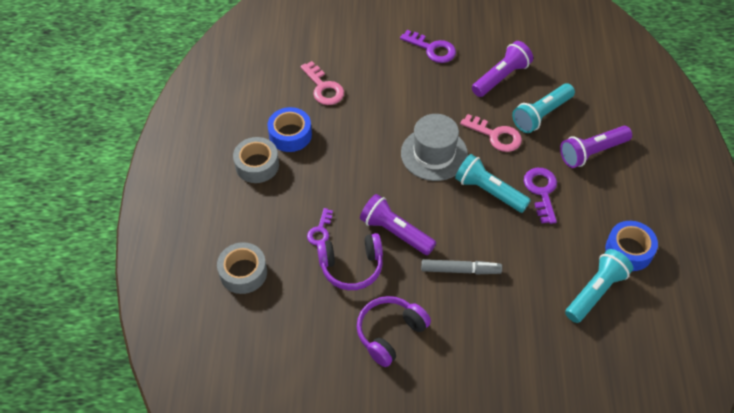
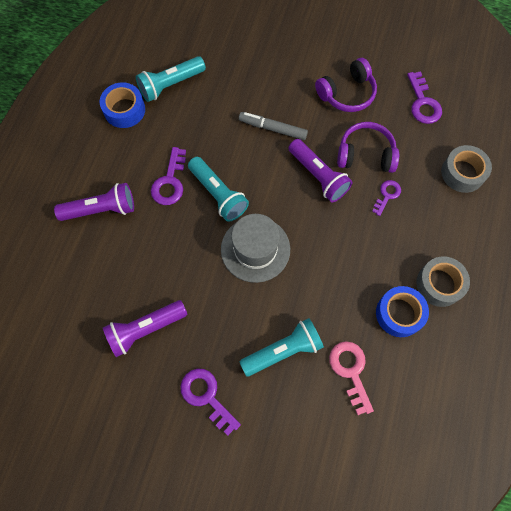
camera: 165 degrees left, 15 degrees up
(297, 344) = (423, 103): none -> purple key
(496, 135) = (185, 254): pink key -> none
(541, 115) = (127, 266): turquoise flashlight -> turquoise flashlight (283, 350)

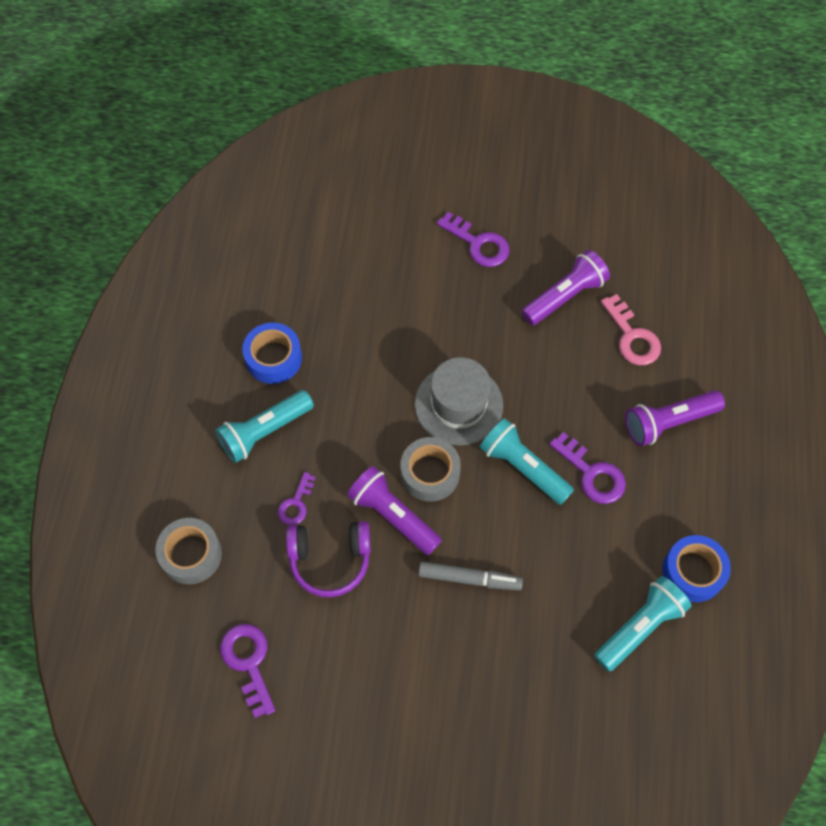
camera: 170 degrees right, 5 degrees down
(170, 182) = (592, 474): purple key -> purple key turned 135 degrees clockwise
(283, 350) = (404, 299): turquoise flashlight -> turquoise flashlight (264, 432)
(347, 93) = (367, 659): purple headphones -> none
(350, 371) = (326, 291): pink key -> pink key (632, 337)
(439, 284) = (225, 399): grey tape -> grey tape (430, 473)

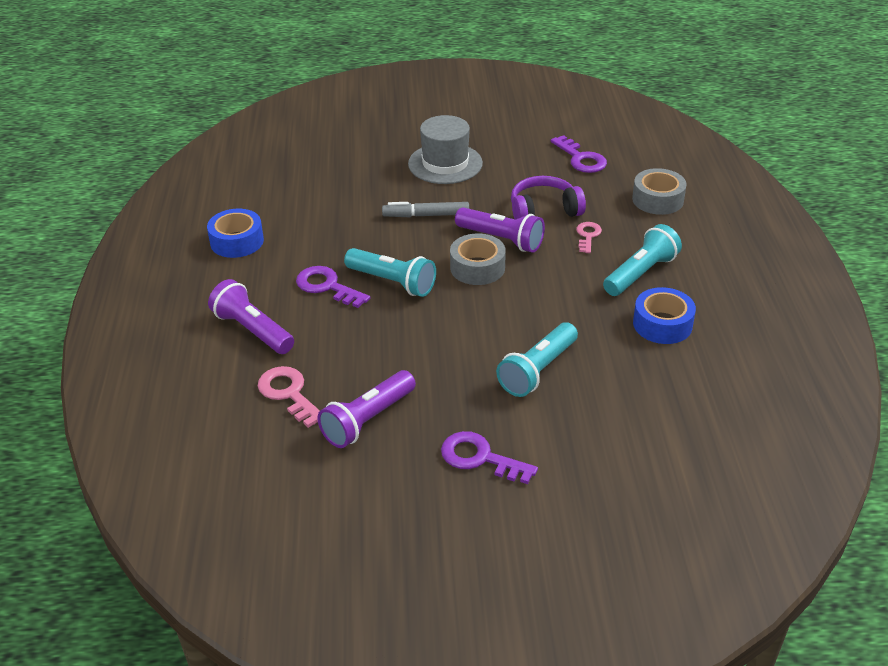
camera: 170 degrees right, 25 degrees down
(296, 504) = (587, 236): purple key -> pink key
(458, 404) = (464, 315): grey hat -> grey hat (445, 163)
(639, 627) = (283, 209): turquoise flashlight -> turquoise flashlight (538, 371)
(668, 422) = (252, 330): purple flashlight -> purple flashlight turned 105 degrees counterclockwise

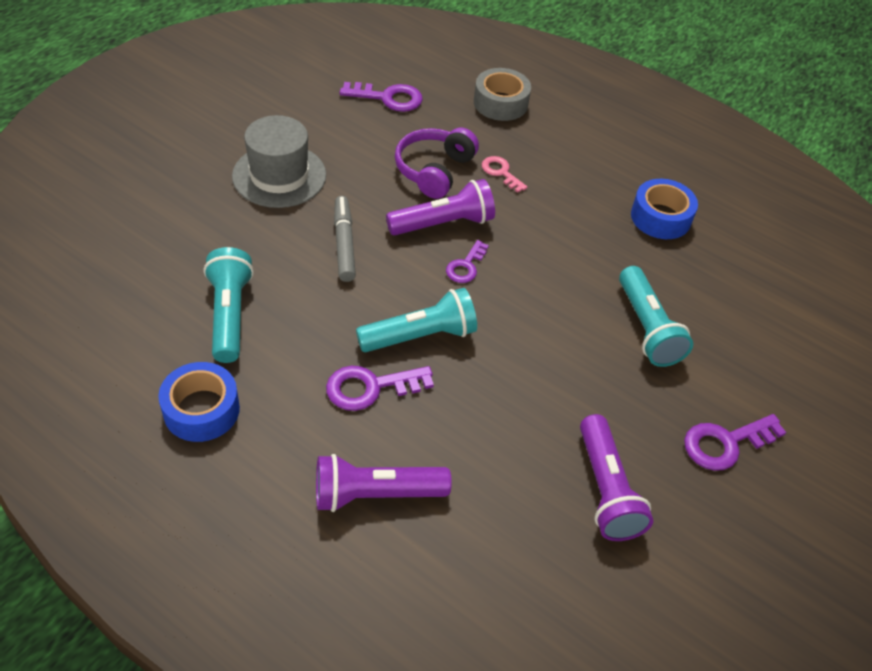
camera: 55 degrees left, 10 degrees up
(289, 393) = (509, 528): pink key -> none
(426, 215) = (344, 243): grey marker -> grey marker turned 135 degrees clockwise
(477, 268) = (466, 266): grey tape -> purple key
(640, 273) = (585, 182): turquoise flashlight -> turquoise flashlight (229, 314)

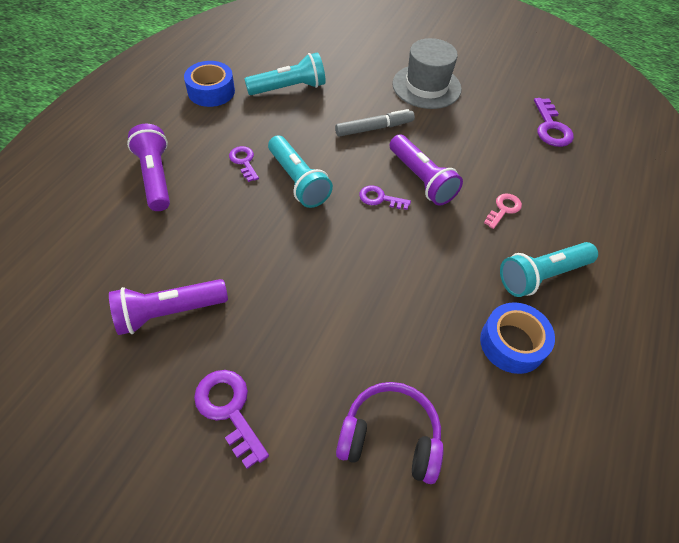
camera: 80 degrees right, 5 degrees up
(370, 387) = (244, 161): purple key -> purple key, size x0.64
(434, 170) = (480, 166): purple headphones -> purple headphones (390, 438)
(500, 103) = (598, 199): grey tape -> none
(647, 328) = (354, 336): turquoise flashlight -> turquoise flashlight (541, 276)

